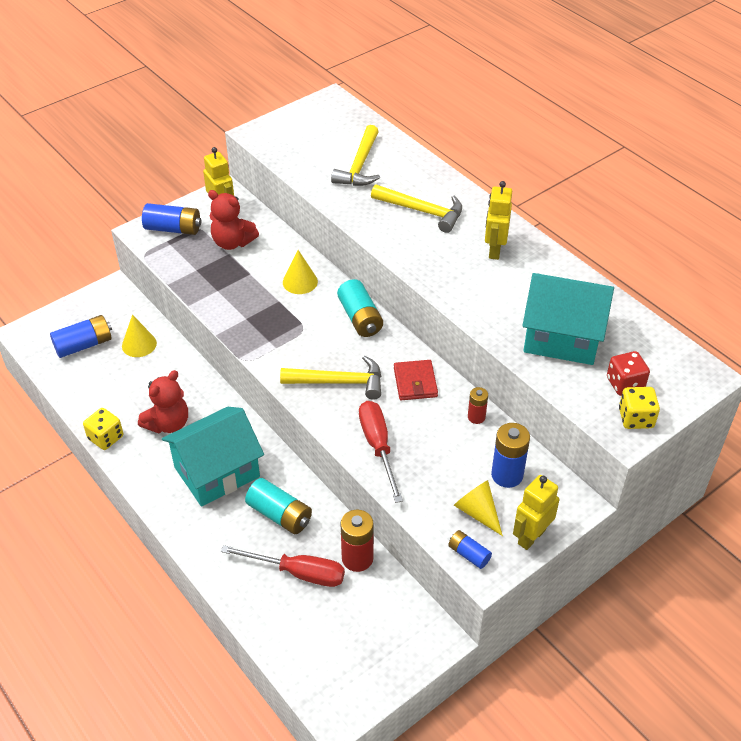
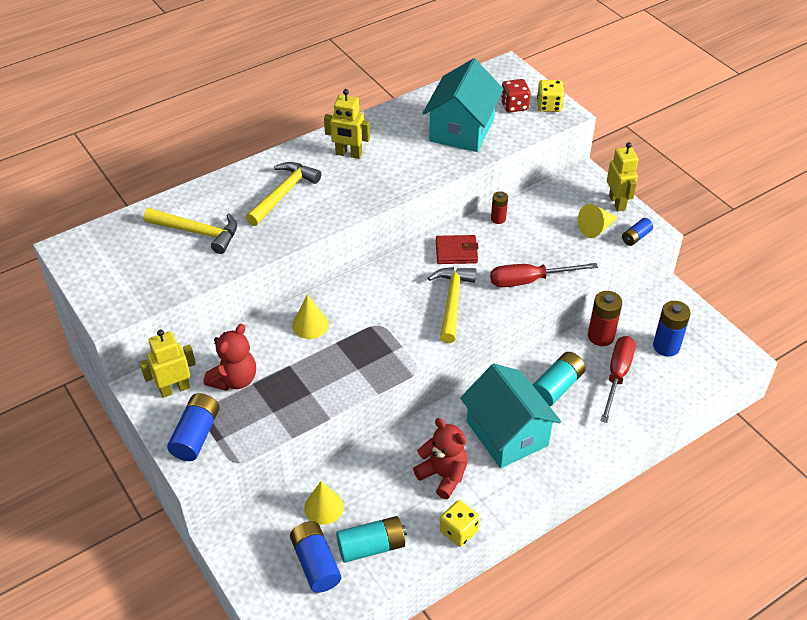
camera: 85 degrees left, 0 degrees up
(360, 318) = (370, 282): turquoise battery -> turquoise battery (371, 546)
(507, 475) = (559, 208): blue battery -> blue battery (666, 346)
(531, 536) = (617, 203): yellow robot -> yellow robot turned 150 degrees counterclockwise

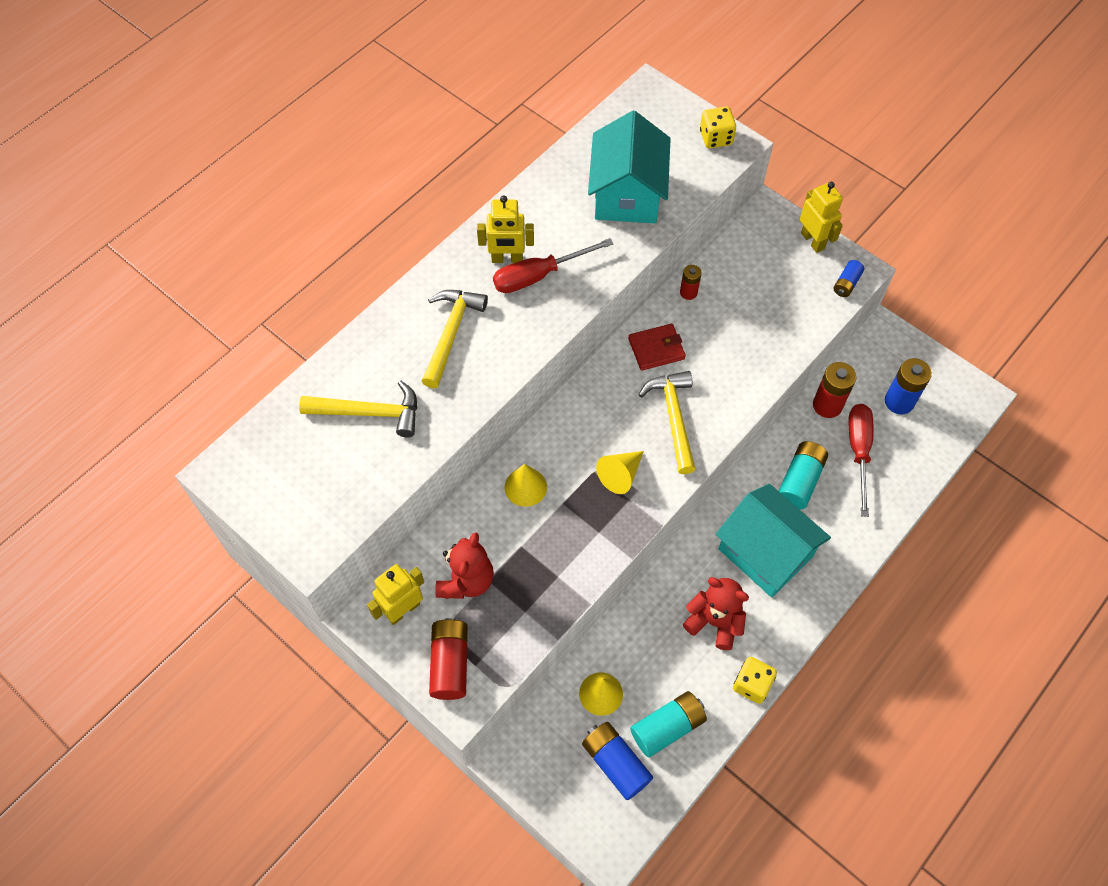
camera: 15 degrees left, 15 degrees up
(196, 435) = (450, 663): blue battery -> red battery
(514, 106) = (676, 146): red dice -> none
(529, 280) = (749, 369): red screwdriver -> red screwdriver (538, 275)
(596, 228) = (800, 281): yellow cone -> yellow cone (620, 475)

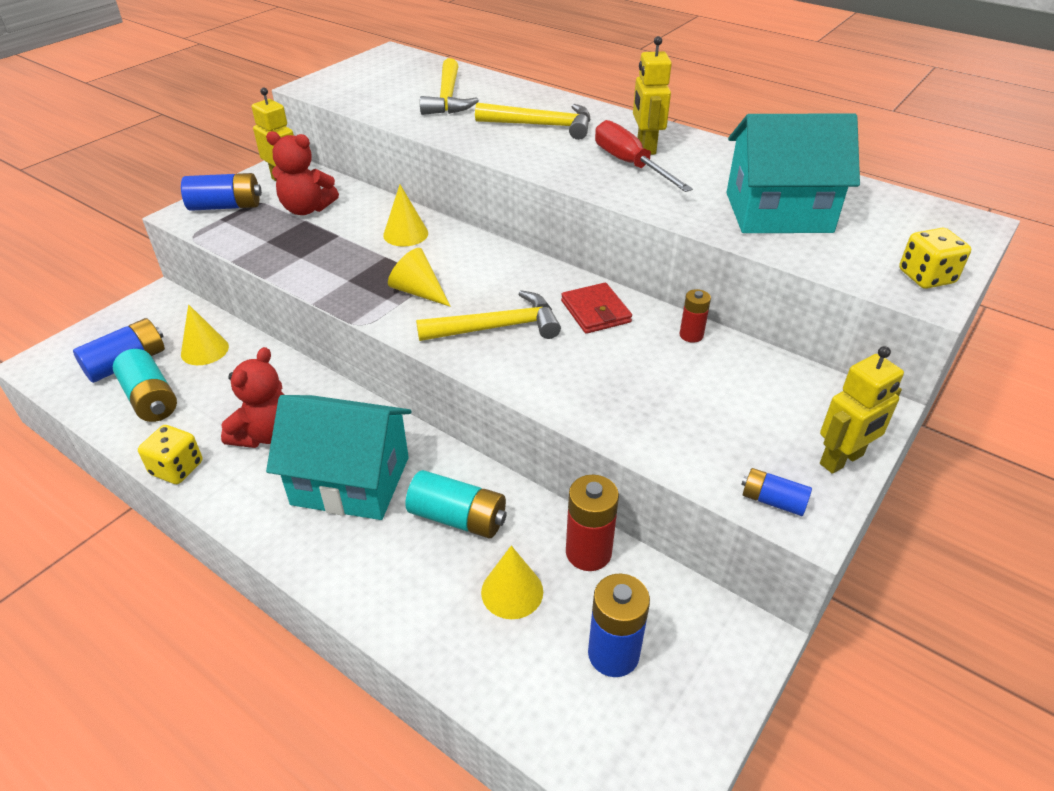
camera: 85 degrees right, 20 degrees down
(450, 663) = (226, 206): red battery -> blue battery
(765, 553) = (351, 480): turquoise house -> turquoise house turned 60 degrees clockwise
(858, 451) = (512, 591): red screwdriver -> yellow cone

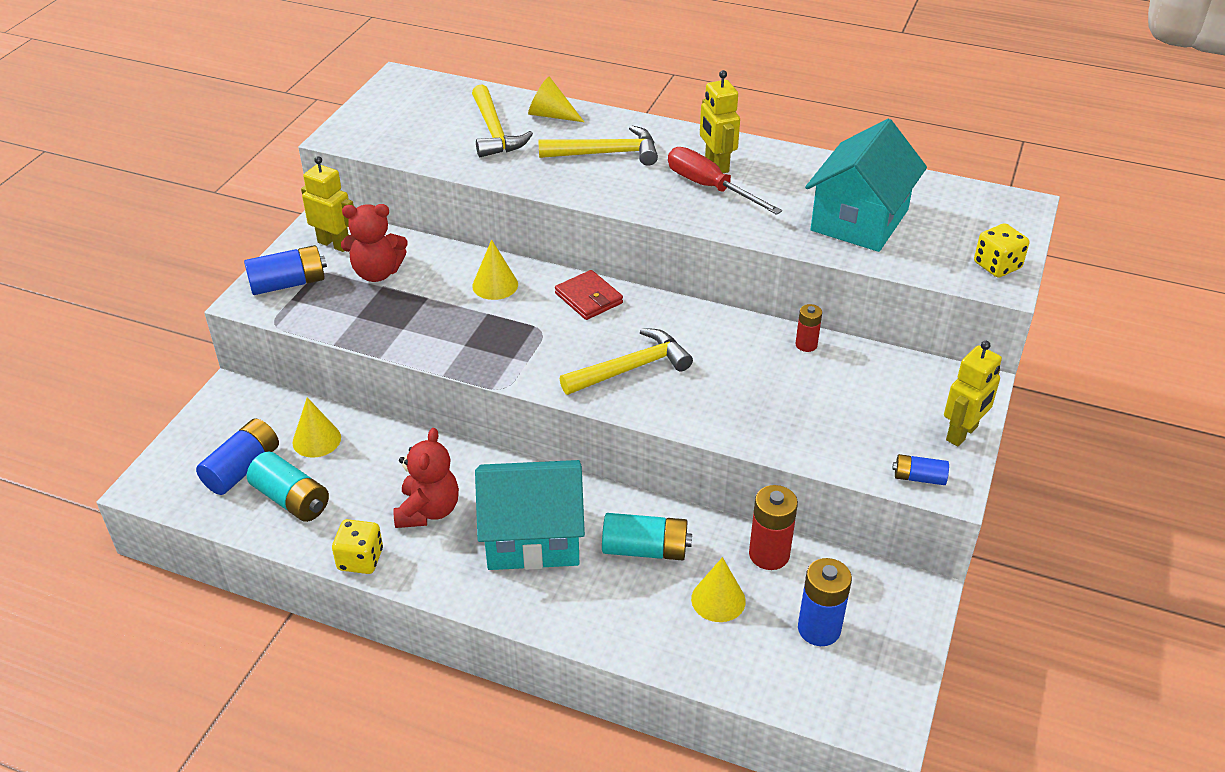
camera: 15 degrees left, 0 degrees up
(418, 291) = (539, 345): yellow cone -> yellow cone (551, 115)
(595, 311) = (713, 336): red wallet -> red wallet (589, 298)
(778, 212) = (859, 220): turquoise house -> turquoise house turned 45 degrees counterclockwise

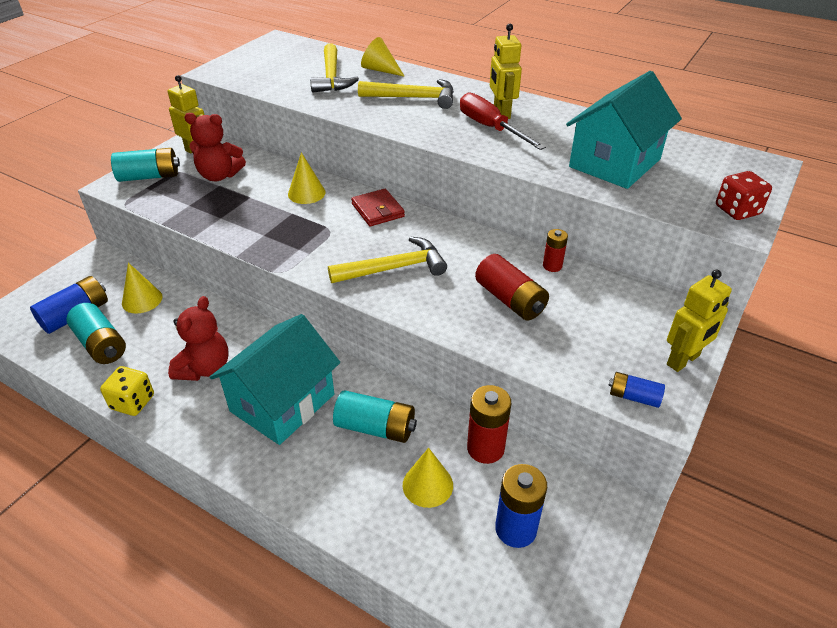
camera: 10 degrees right, 0 degrees up
(288, 283) = (149, 176): blue battery -> turquoise battery
(532, 537) = (282, 402): turquoise house -> turquoise house turned 60 degrees counterclockwise
(770, 390) = (510, 300): none -> red battery
(997, 266) = (737, 210): yellow dice -> red dice

